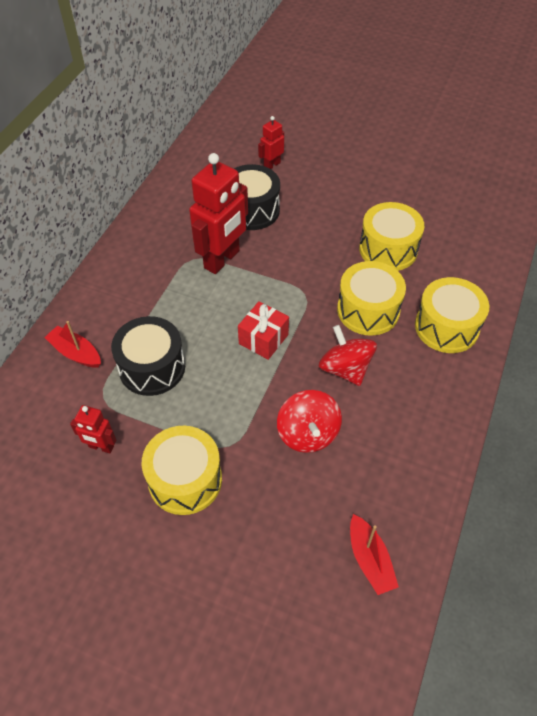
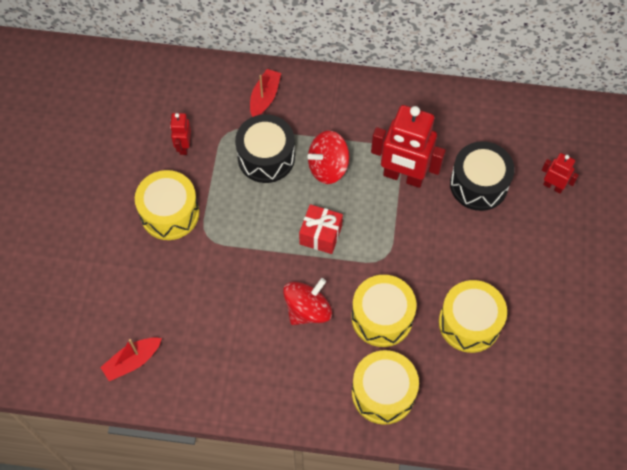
camera: 75 degrees right, 10 degrees up
(308, 433) = (233, 293): red spinning top -> red spinning top (328, 167)

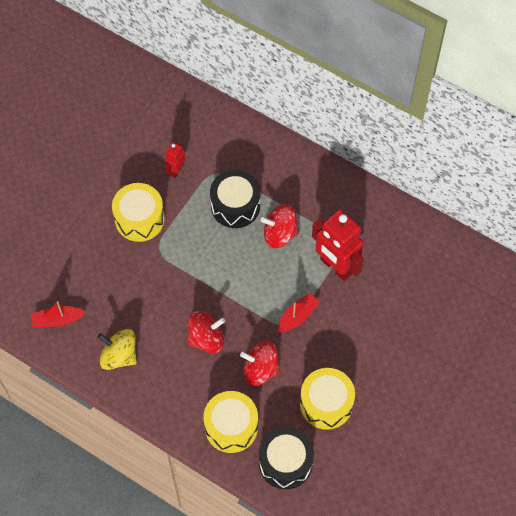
camera: 25 degrees right, 0 degrees up
(221, 370) = (119, 356): none -> yellow spinning top
(265, 97) = (259, 157): red boat -> red boat (297, 316)
(320, 235) = (246, 285): red gift -> none
(382, 317) = (260, 369): yellow drum -> red spinning top
(478, 184) = (393, 298): black drum -> black drum (285, 462)
(553, 186) = (453, 325): red robot -> none

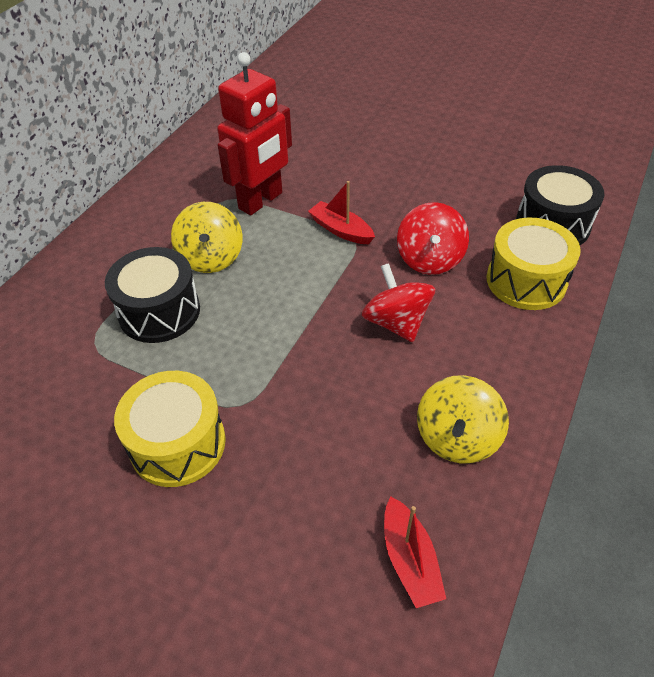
camera: 95 degrees left, 15 degrees down
(176, 170) = (80, 399): red robot -> none
(279, 234) = (211, 258): red spinning top -> yellow spinning top
(326, 404) = (458, 196): yellow drum -> none

